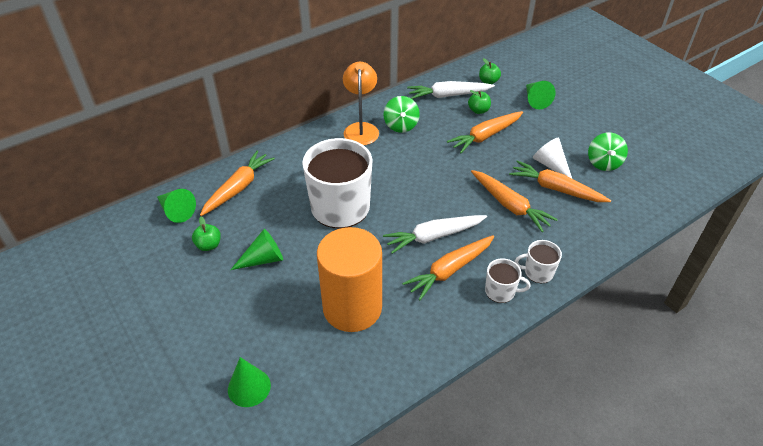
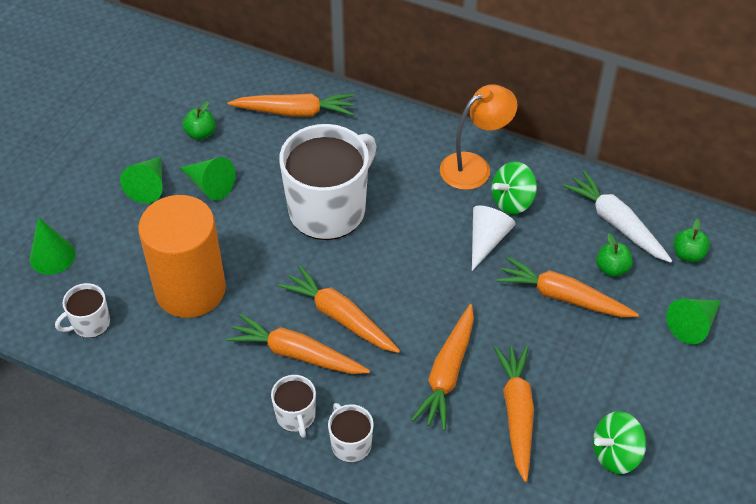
camera: 60 degrees right, 5 degrees up
(176, 211) = (229, 84): green cone -> green cone (149, 186)
(339, 385) = (90, 323): none -> white mug
(433, 236) = (340, 317): white carrot -> orange carrot
(551, 165) = (561, 392): white cone -> white cone (487, 240)

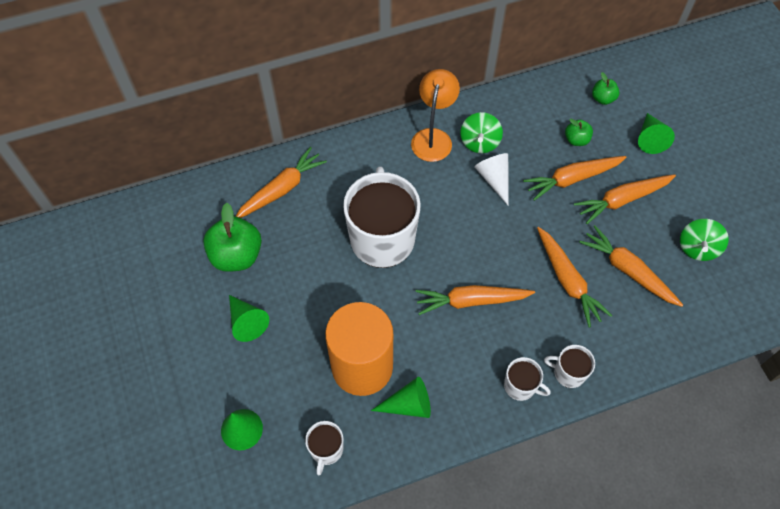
camera: 45 degrees left, 10 degrees up
(201, 133) = (236, 256): green apple -> green apple, size x1.91
(209, 185) = (287, 286): green cone -> green cone (408, 405)
(297, 354) = (475, 347): orange carrot -> orange carrot (622, 200)
(616, 223) = (548, 110): white carrot -> none

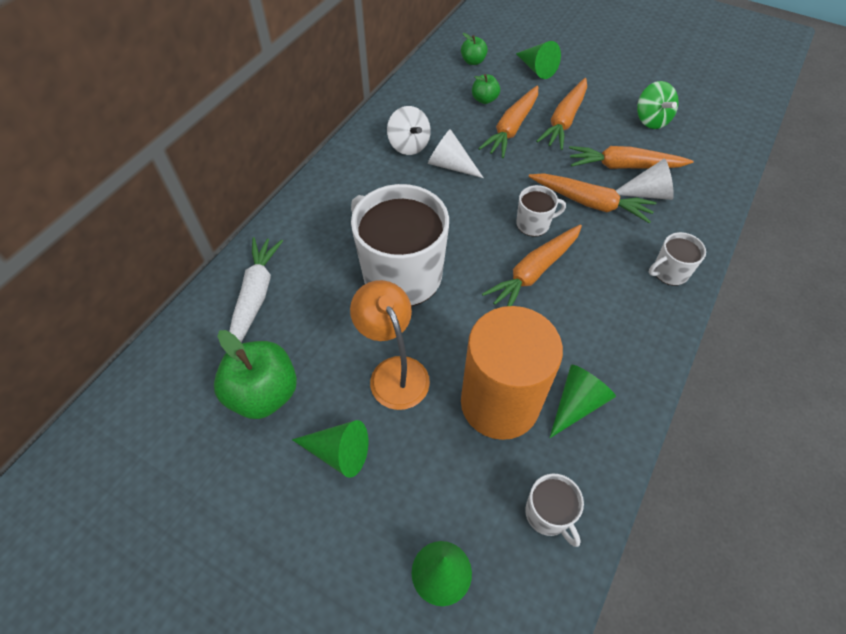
camera: 40 degrees left, 5 degrees down
(281, 189) = (255, 297): orange carrot -> white carrot
(433, 137) = (364, 164): orange lamp -> orange lamp (394, 371)
(479, 142) = (409, 145): green spinning top -> white spinning top
(520, 386) = (647, 311): white mug -> white mug (533, 224)
(621, 304) = (647, 193): none -> white cone

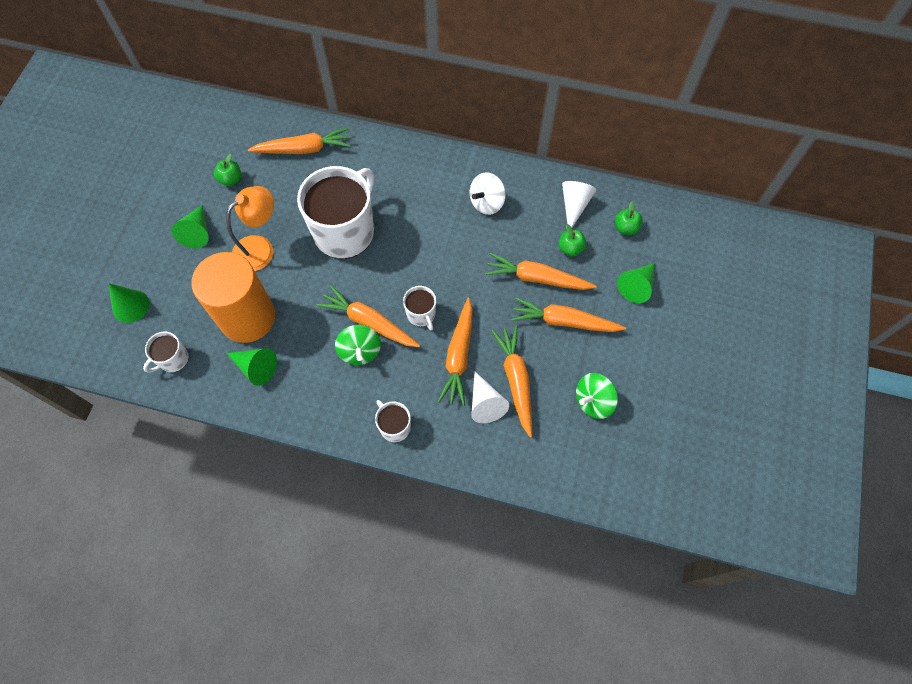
camera: 75 degrees right, 10 degrees up
(255, 297) = (304, 149): white carrot -> orange carrot
(264, 393) = (231, 179): green apple -> green apple, size x0.52
(450, 165) = (472, 239): white cone -> white cone (574, 206)
(571, 287) = (360, 351): none -> green spinning top

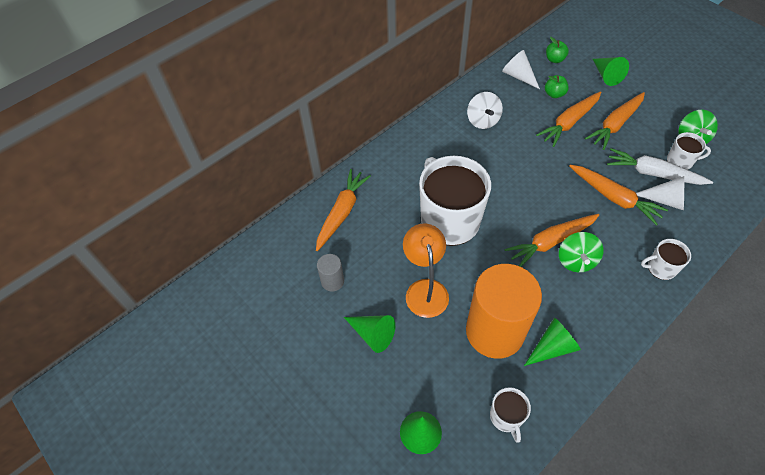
camera: 55 degrees left, 10 degrees down
(231, 179) = (332, 281): green apple -> grey cylinder
(360, 351) = (576, 260): green spinning top -> green spinning top turned 75 degrees clockwise
(421, 314) = (562, 204): white mug -> white mug (680, 161)
(516, 380) = (653, 173): orange carrot -> white carrot

